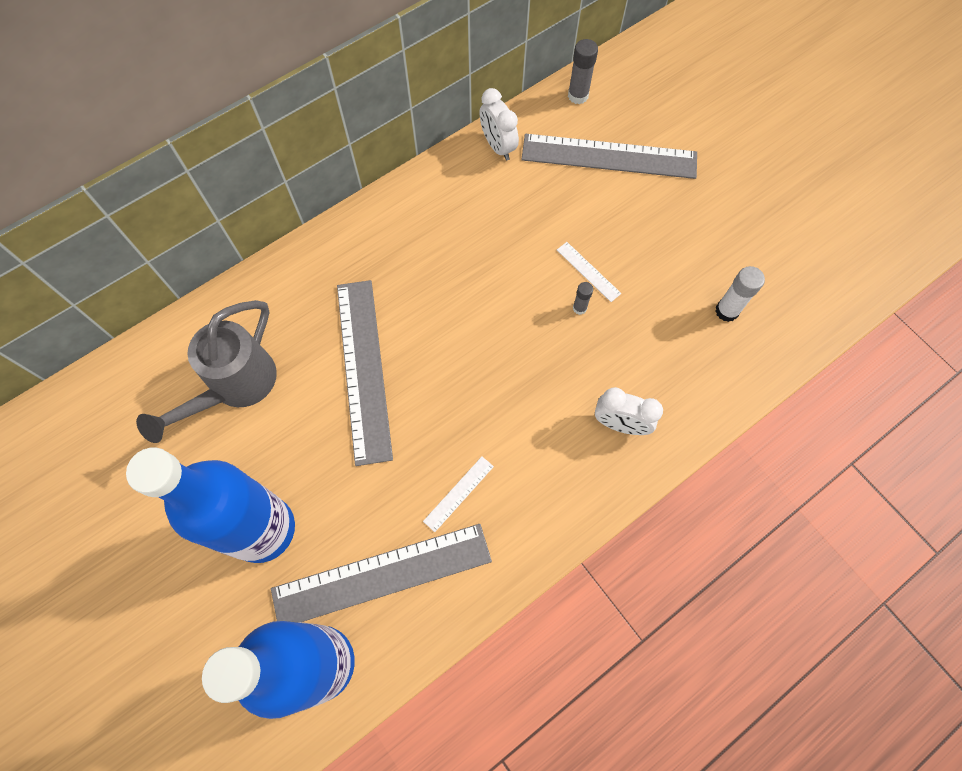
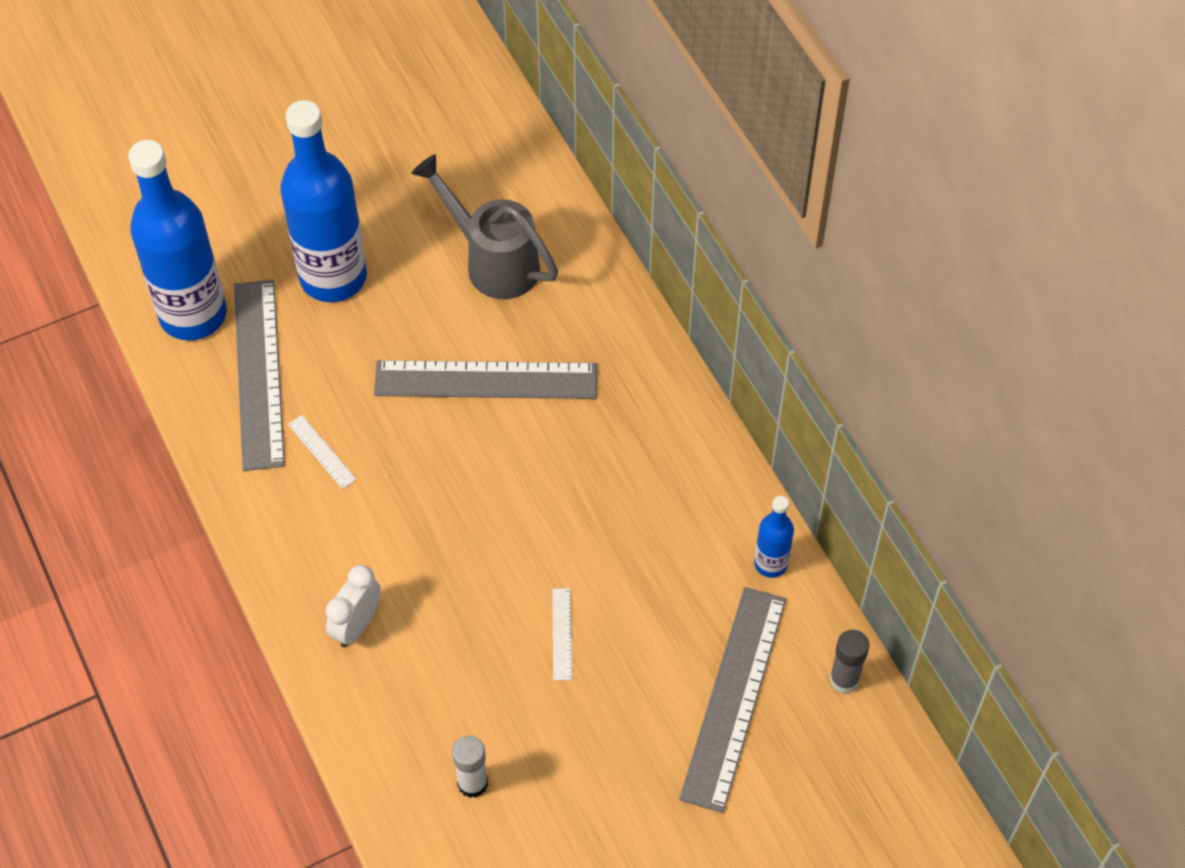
camera: 100 degrees right, 10 degrees down
(498, 146) = (770, 563): white clock -> blue bottle
(579, 308) = (513, 613): grey glue stick -> none
(588, 271) = (562, 634): white ruler -> white ruler turned 60 degrees counterclockwise

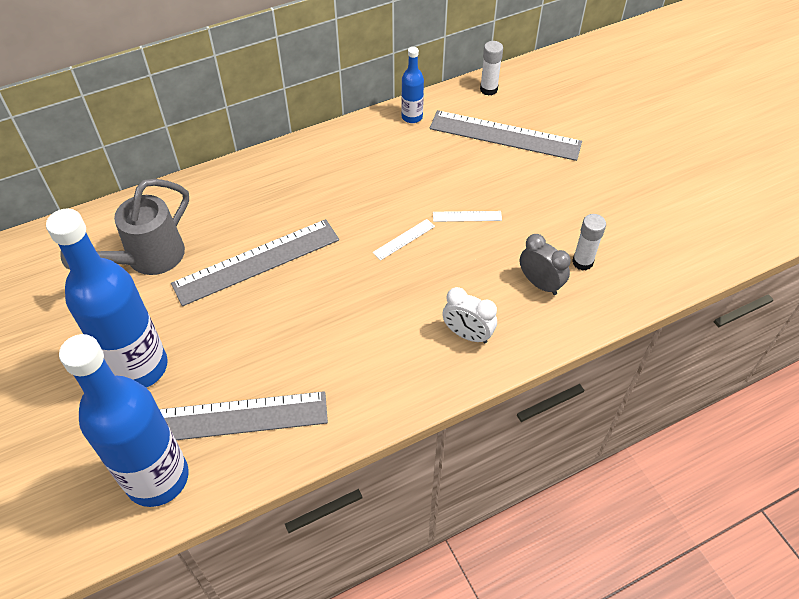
camera: 90 degrees left, 5 degrees down
(321, 452) = (312, 366): white ruler -> white ruler (404, 239)
(436, 722) = (540, 284): none -> grey clock
(486, 379) = (256, 261): grey ruler -> grey ruler turned 60 degrees clockwise
(844, 679) = (488, 89): grey glue stick -> white glue stick

